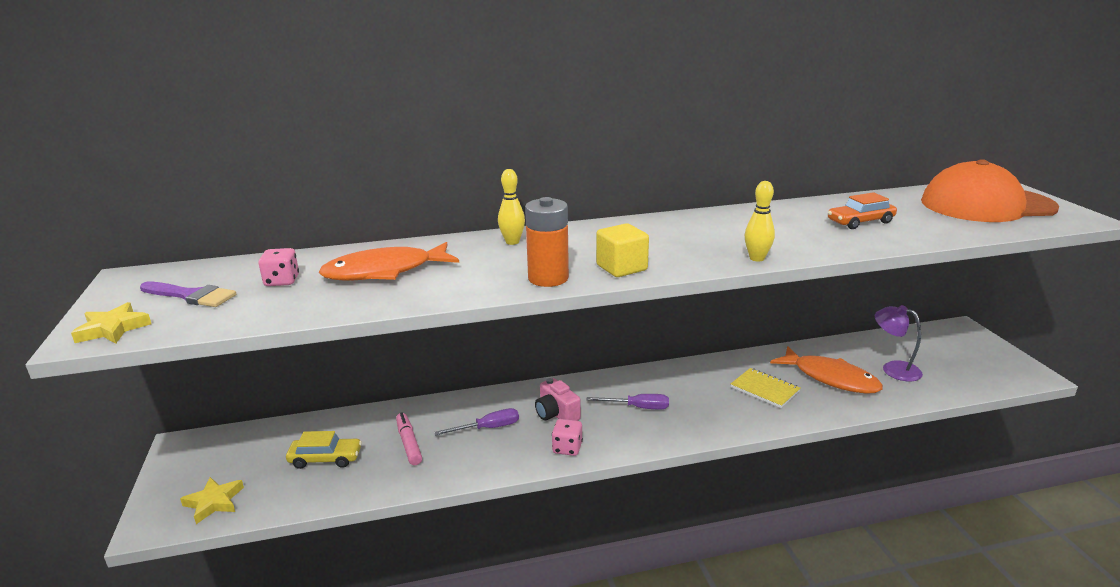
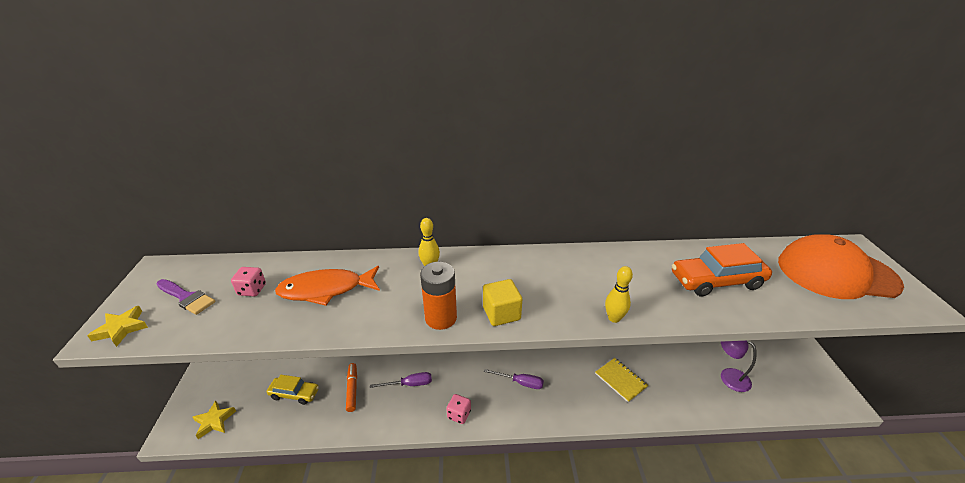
camera: 10 degrees right, 10 degrees up
(409, 443) = (352, 389): pink marker -> orange marker
(556, 414) = (460, 379): pink camera -> none
(830, 378) = (675, 377): orange fish -> none
(860, 222) = (716, 281): orange car -> orange car, size x1.61

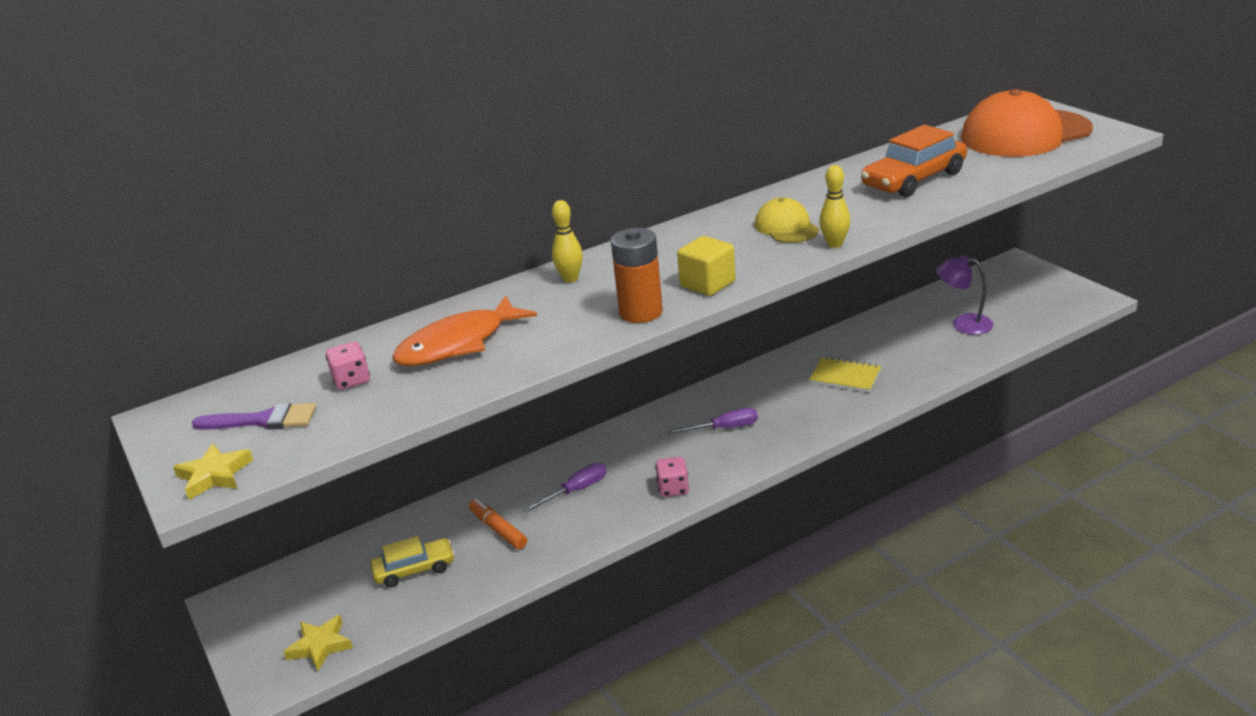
camera: 25 degrees left, 5 degrees down
(593, 285) = (786, 227): none -> yellow cap

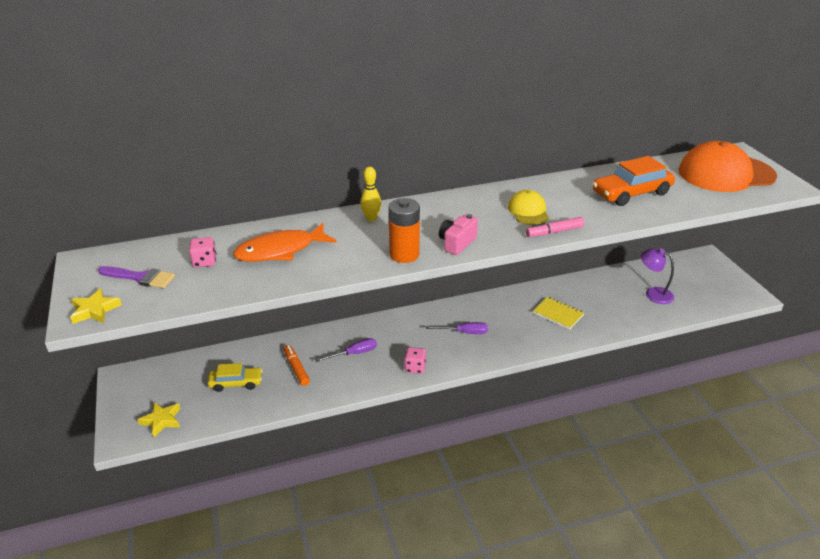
camera: 10 degrees right, 5 degrees up
(707, 284) = (457, 243): yellow cube -> pink camera
(834, 244) = (554, 232): yellow bowling pin -> pink marker

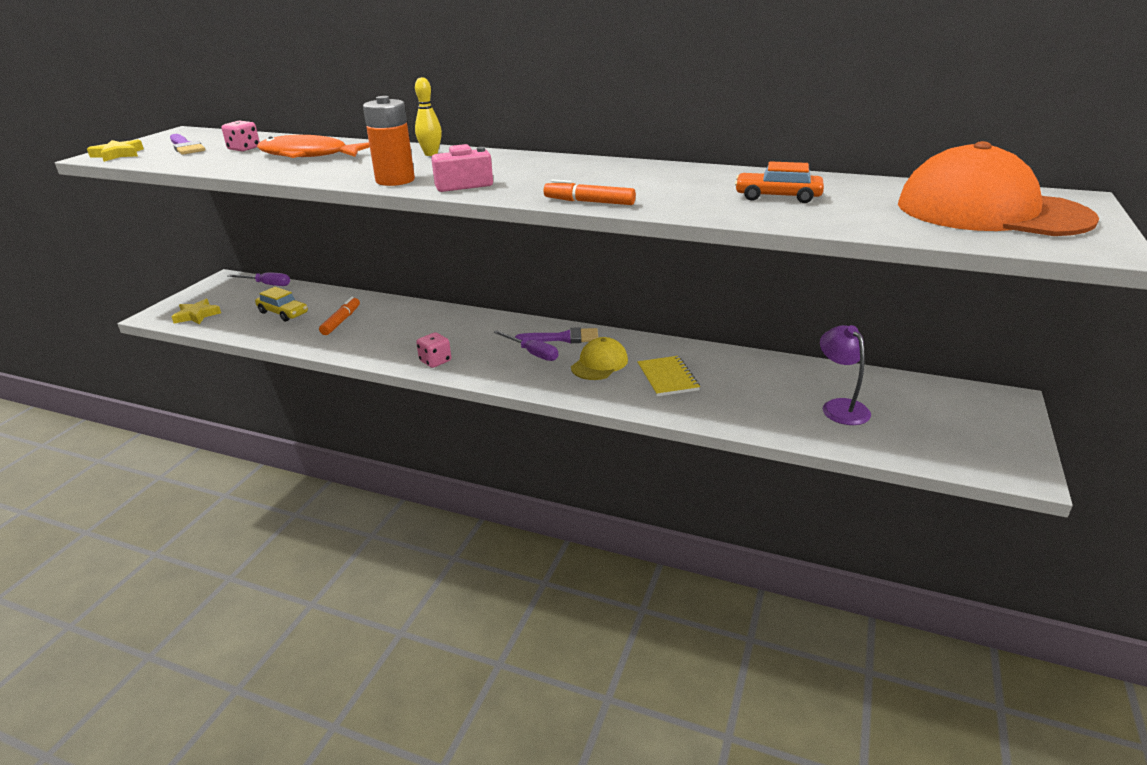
camera: 40 degrees right, 5 degrees down
(354, 354) = (403, 329): purple screwdriver -> purple screwdriver (267, 284)
(465, 312) = (563, 338): none -> purple brush
(528, 211) = (601, 182): yellow cap -> yellow cap (599, 363)
(554, 232) = (589, 202): pink marker -> orange marker
(631, 193) = (777, 196): orange car -> orange car, size x0.62

